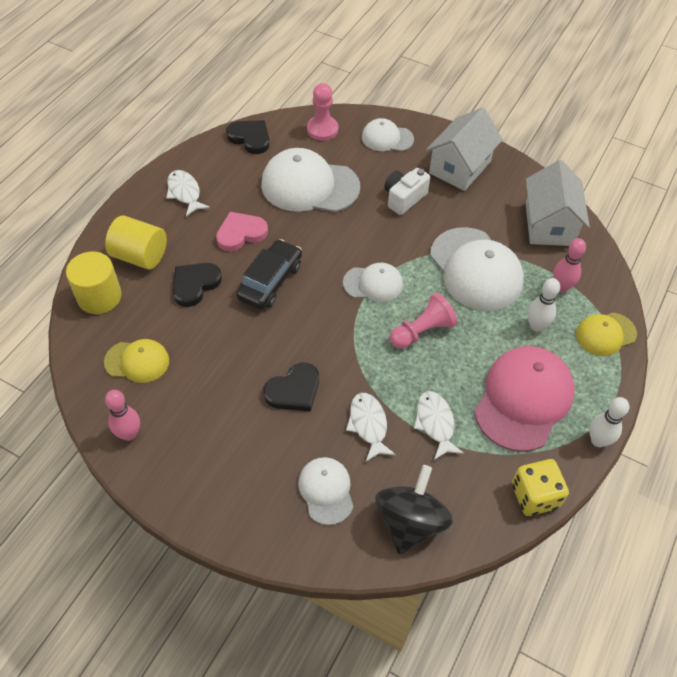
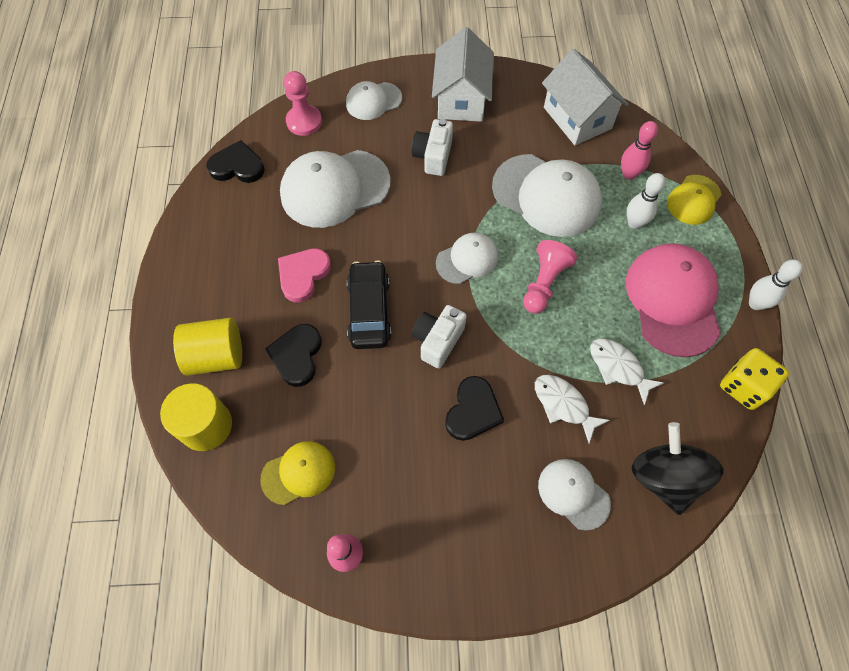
camera: 30 degrees left, 10 degrees up
(185, 193) = (213, 261): white fish -> none
(305, 328) = (438, 340): none -> white camera

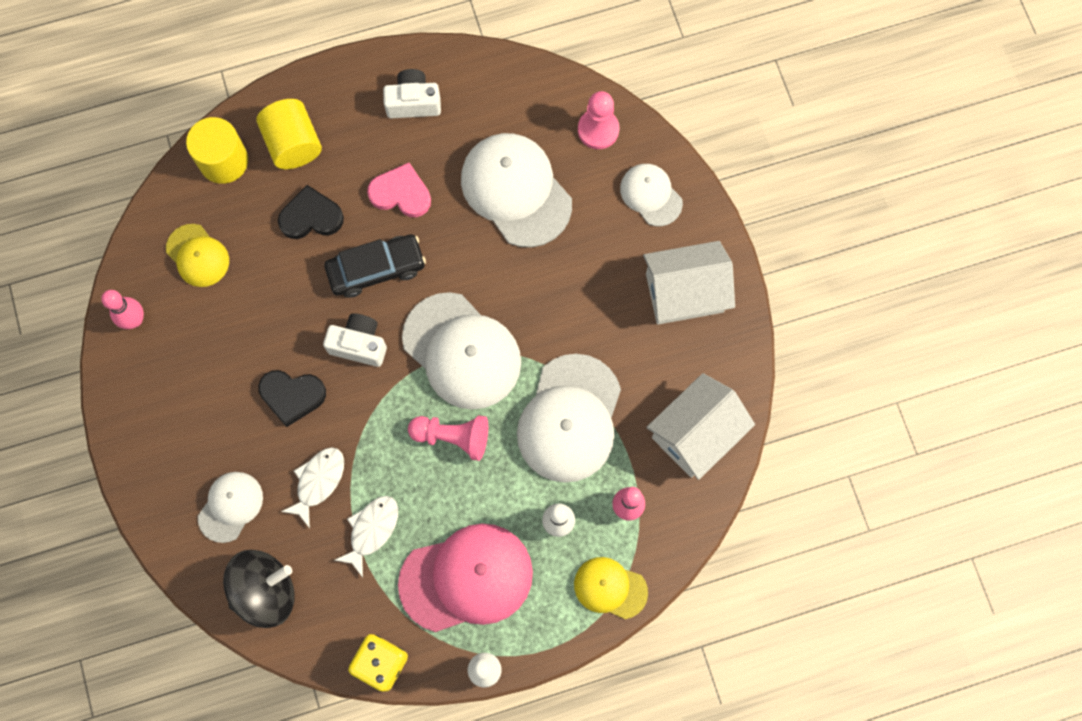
camera: 75 degrees right, 10 degrees up
(237, 166) = (517, 83): black heart -> none
(433, 156) = (589, 282): white camera -> white camera (413, 102)
(467, 259) = (462, 351): white cap -> white cap, size x1.81

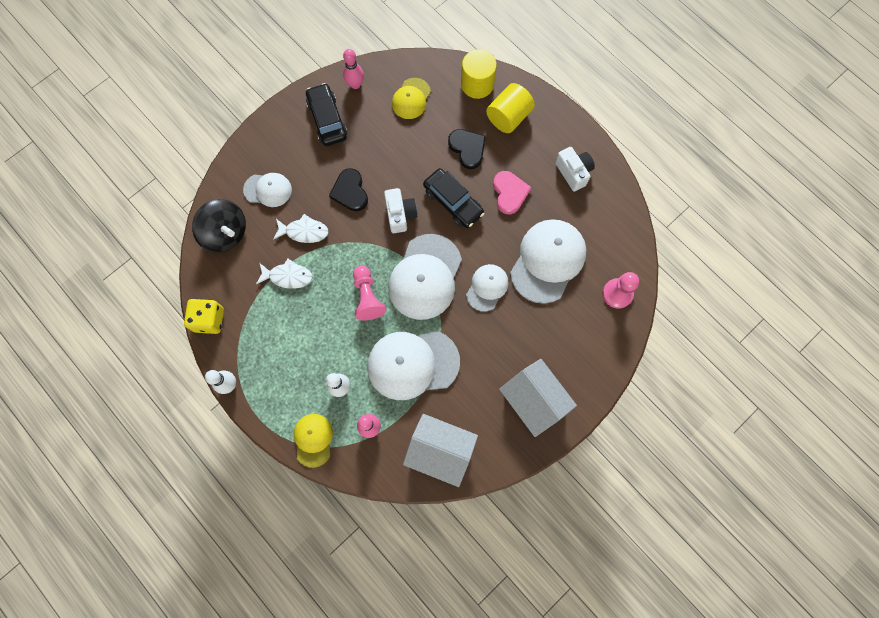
camera: 65 degrees right, 0 degrees up
(167, 381) = (327, 119): none -> black car
(466, 578) = (282, 346): pink cap -> none
(651, 195) = (590, 348): white cap -> white cap (487, 287)

